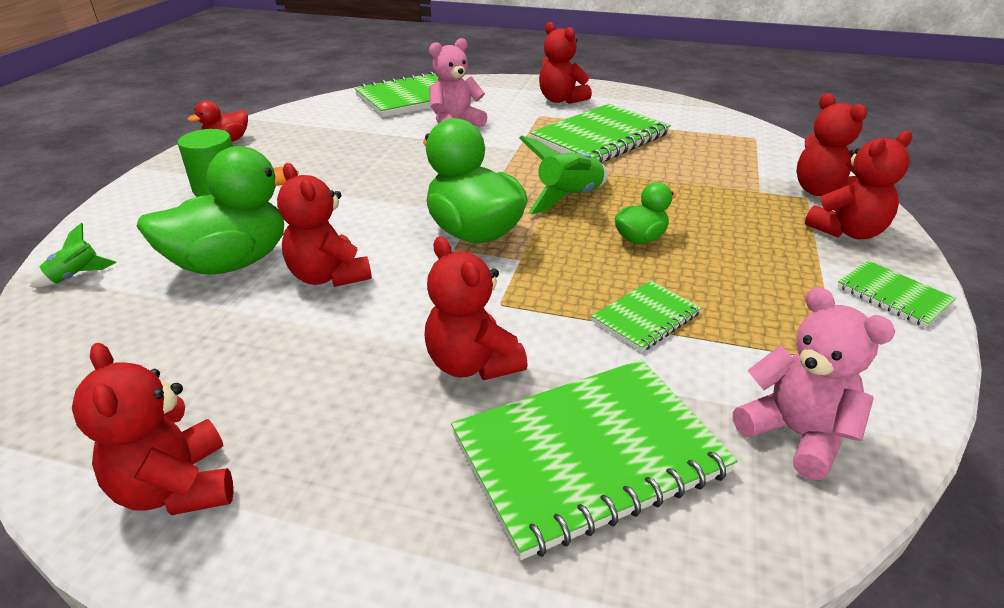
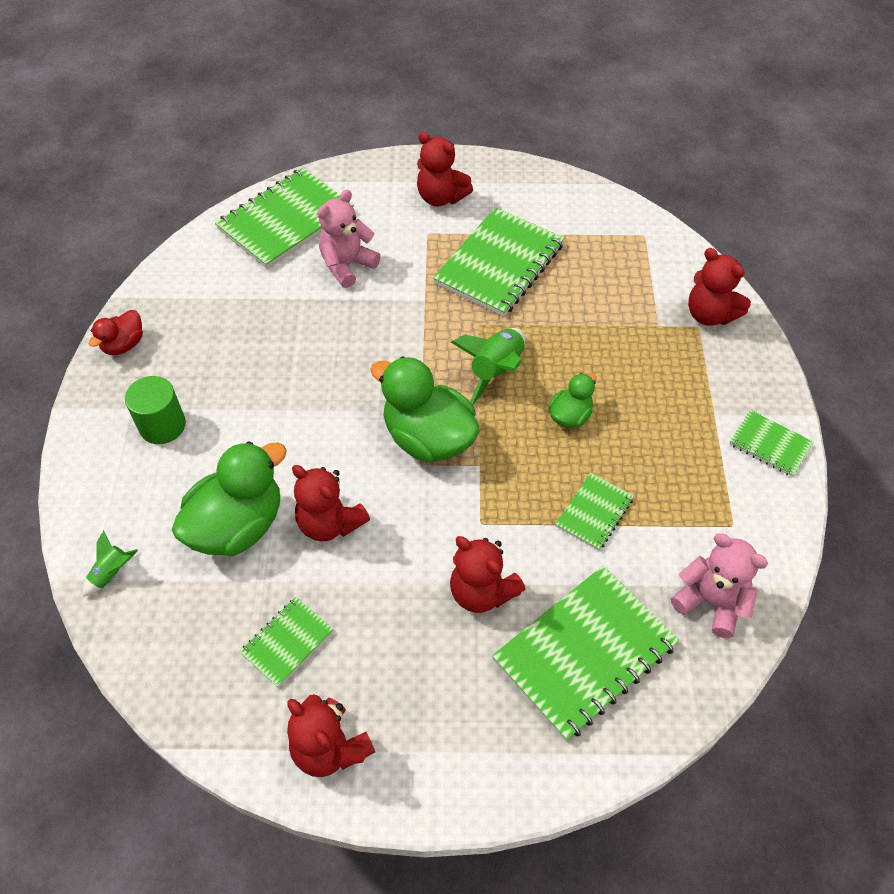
camera: 15 degrees left, 20 degrees up
(207, 366) = (287, 643): none -> green notebook
(847, 232) = (734, 370): red teddy bear -> none

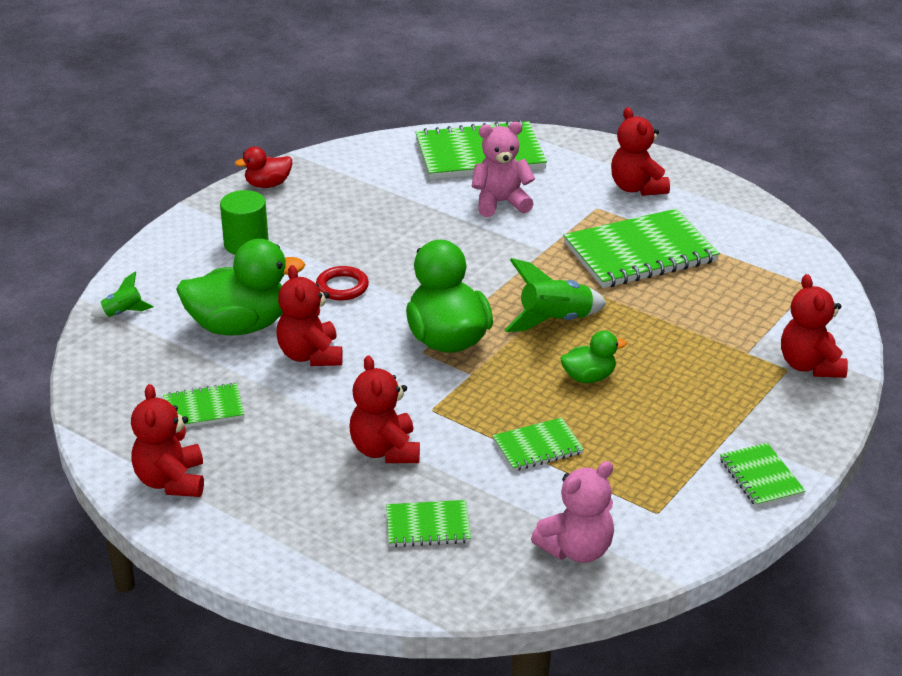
camera: 35 degrees right, 20 degrees down
(292, 429) = (342, 287): none -> red ring
(584, 652) = (428, 526): green notebook -> green notebook, size x0.51
(711, 602) = (577, 549): pink teddy bear -> pink teddy bear turned 75 degrees clockwise

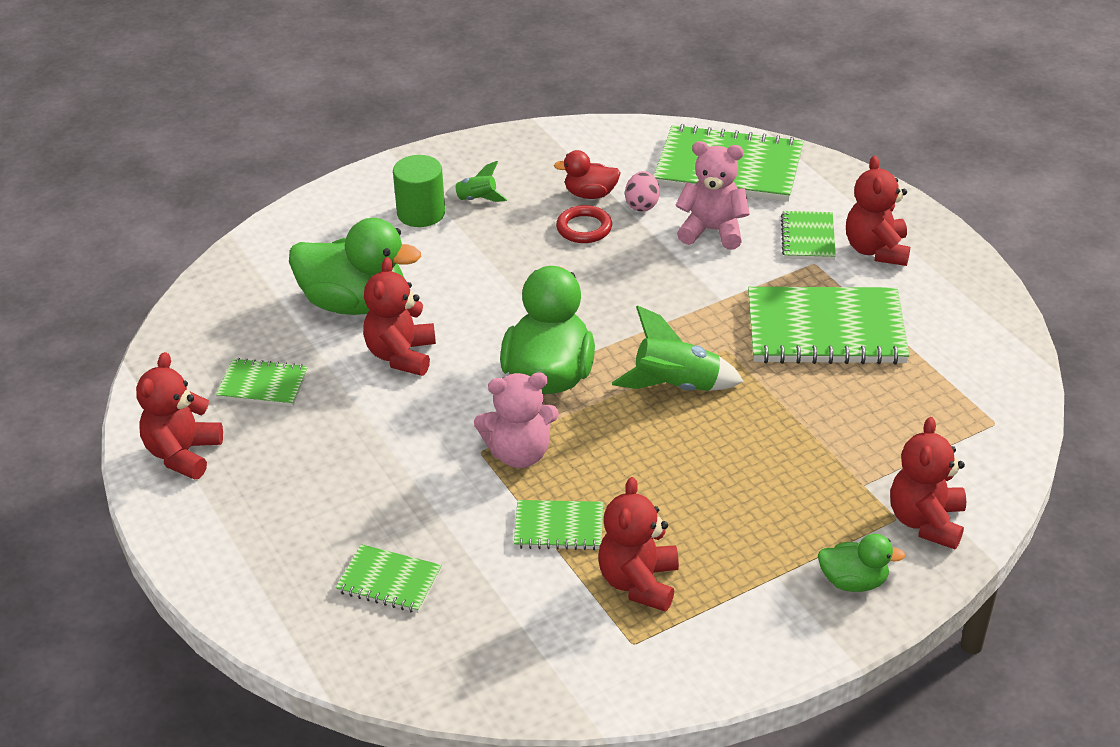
camera: 25 degrees right, 5 degrees up
(123, 313) = (256, 259): green rocket -> green rocket (477, 199)
(268, 184) = (486, 150): red duck -> red duck (590, 194)
(342, 287) = (483, 287): red ring -> red ring (584, 228)
(385, 450) = (404, 483): red teddy bear -> red teddy bear (639, 583)
(430, 197) = (642, 205): none -> pink egg
(577, 549) = (519, 657): pink teddy bear -> pink teddy bear (519, 454)
(589, 377) = (667, 463): green duck -> green duck (853, 581)
(761, 477) = (775, 639): green notebook -> green notebook (808, 238)

